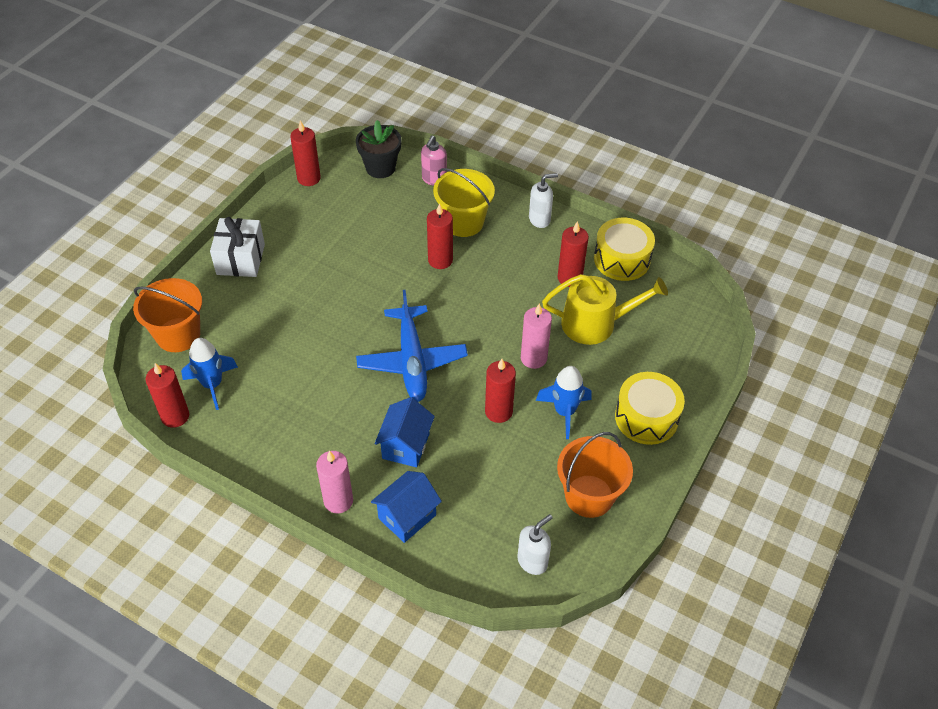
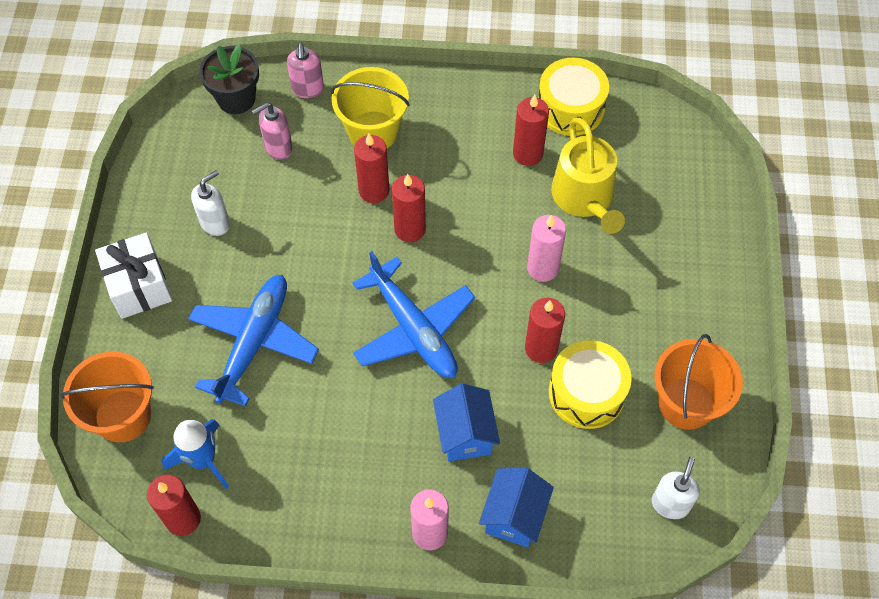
camera: 25 degrees left, 10 degrees up
(294, 324) = (253, 342): none -> blue plane
(309, 178) = (158, 146): red candle -> red candle (410, 229)
(390, 208) = (278, 148): none -> pink soap dispenser
(540, 219) = (456, 93): white soap dispenser -> white soap dispenser (215, 223)
(564, 412) = (609, 317): blue rocket -> none
(595, 323) = (585, 198): yellow watering can -> yellow watering can turned 105 degrees clockwise
(646, 417) = (695, 286): yellow drum -> yellow drum (586, 392)

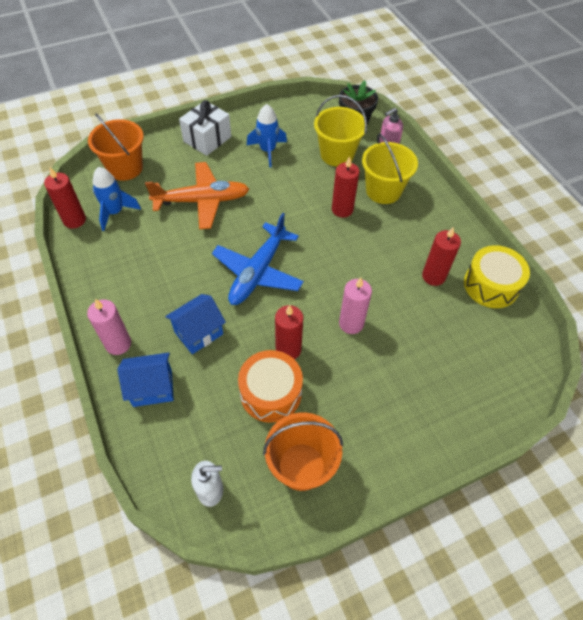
camera: 60 degrees right, 5 degrees down
(215, 223) = (267, 151): white soap dispenser -> blue rocket
(253, 342) = (202, 201): blue plane -> orange plane
(278, 148) = (337, 154): pink soap dispenser -> yellow bucket
(410, 229) = (328, 239): red candle -> none
(585, 198) = (425, 325): yellow watering can -> none
(586, 392) = (271, 393): yellow drum -> orange drum

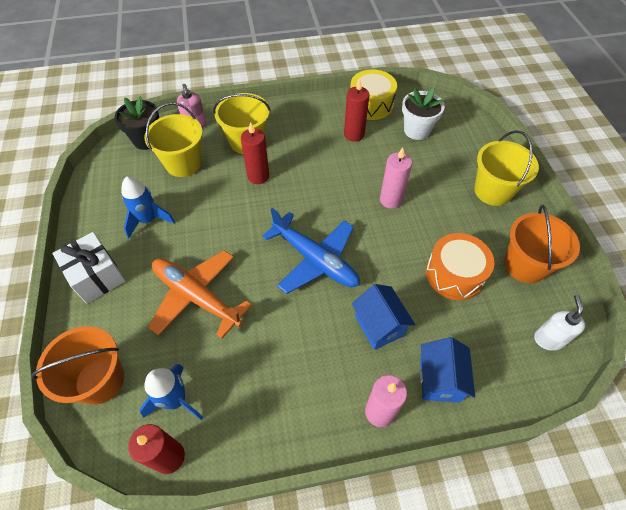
camera: 75 degrees left, 0 degrees up
(202, 201) = (197, 297): orange plane -> orange plane turned 60 degrees counterclockwise
(288, 349) = (410, 252): red candle -> none
(402, 428) = (493, 191): none -> yellow bucket
(469, 337) = (417, 130): none -> white flower pot

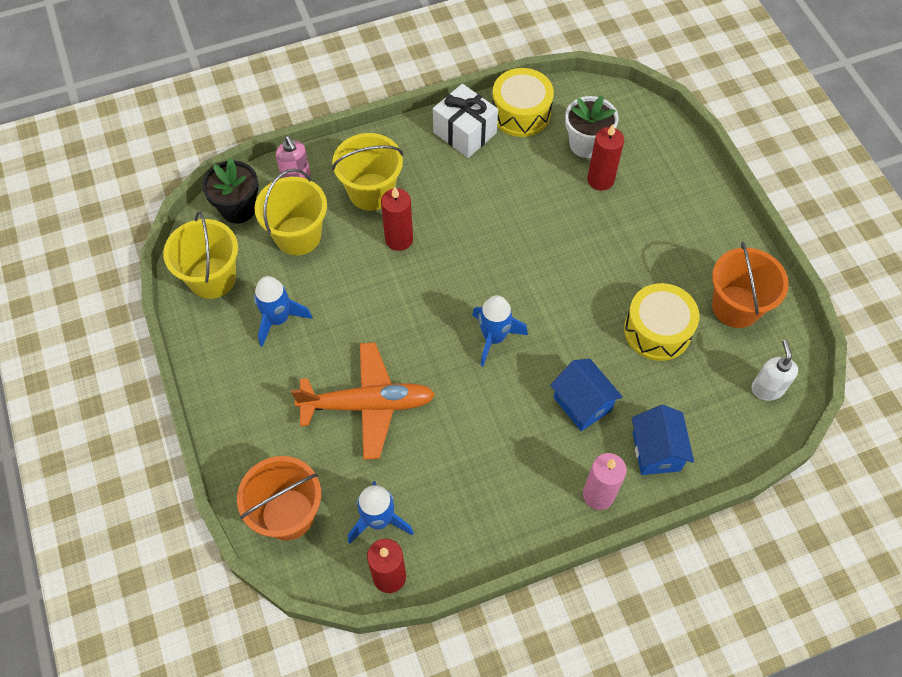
camera: 10 degrees left, 5 degrees up
(97, 276) = (240, 399): white gift -> white gift (464, 132)
(197, 297) = (367, 404): orange plane -> orange plane turned 150 degrees clockwise
(315, 259) = (494, 338): blue plane -> blue rocket
(354, 134) = (507, 162): red candle -> red candle (600, 180)
(390, 200) = (569, 247): pink candle -> none
(454, 274) = (657, 330): orange drum -> yellow drum
(493, 191) = (690, 217): yellow bucket -> yellow bucket (212, 278)

